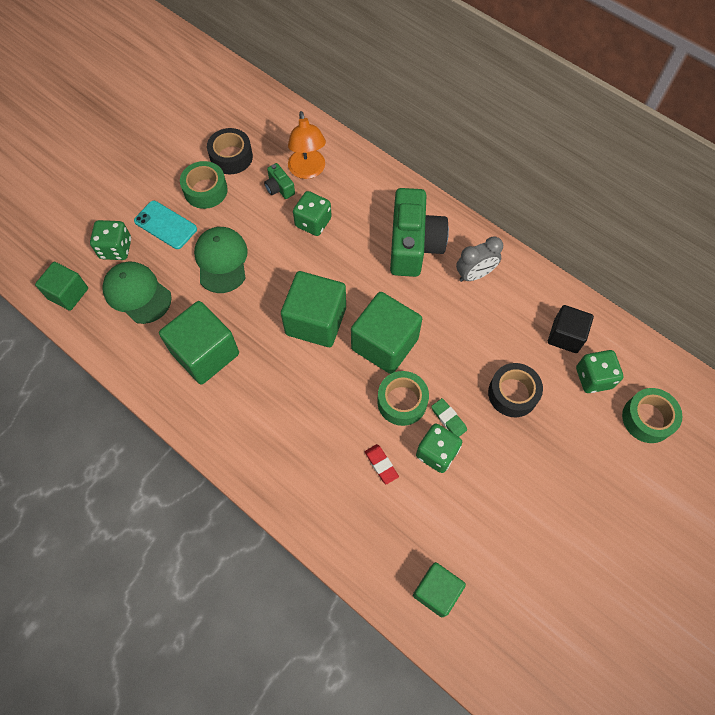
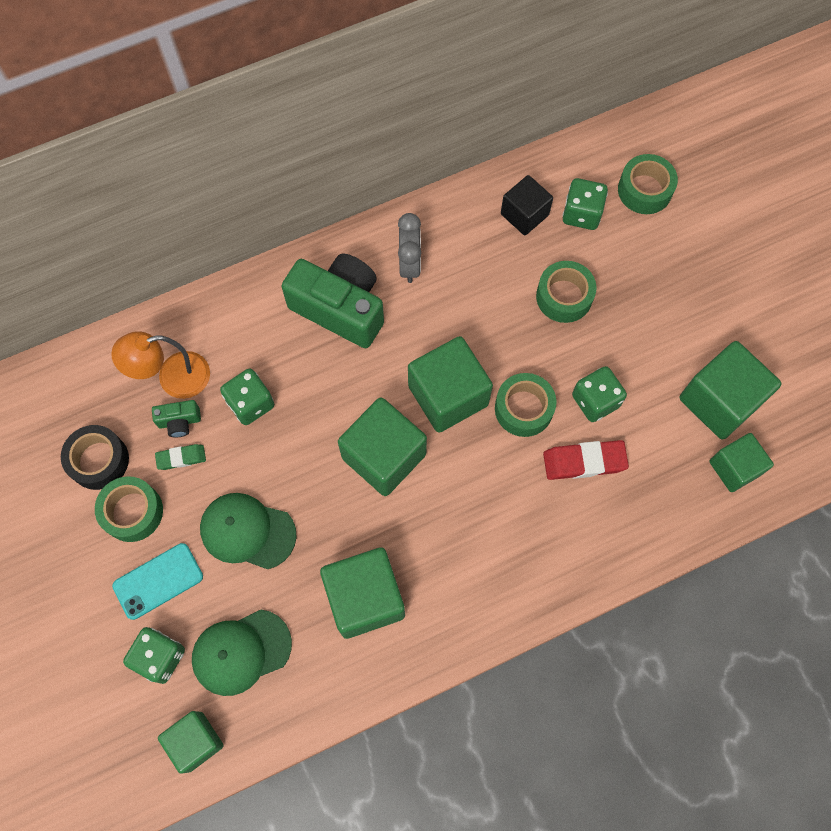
camera: 65 degrees left, 5 degrees up
(308, 171) = (173, 378): orange lamp -> orange lamp turned 150 degrees clockwise
(381, 464) = (584, 461): red eraser -> red eraser, size x1.68
(448, 419) = (564, 372): green eraser -> green eraser (181, 458)
(490, 555) = (719, 401): none -> green cube
(512, 393) = (564, 296): black tape -> green tape

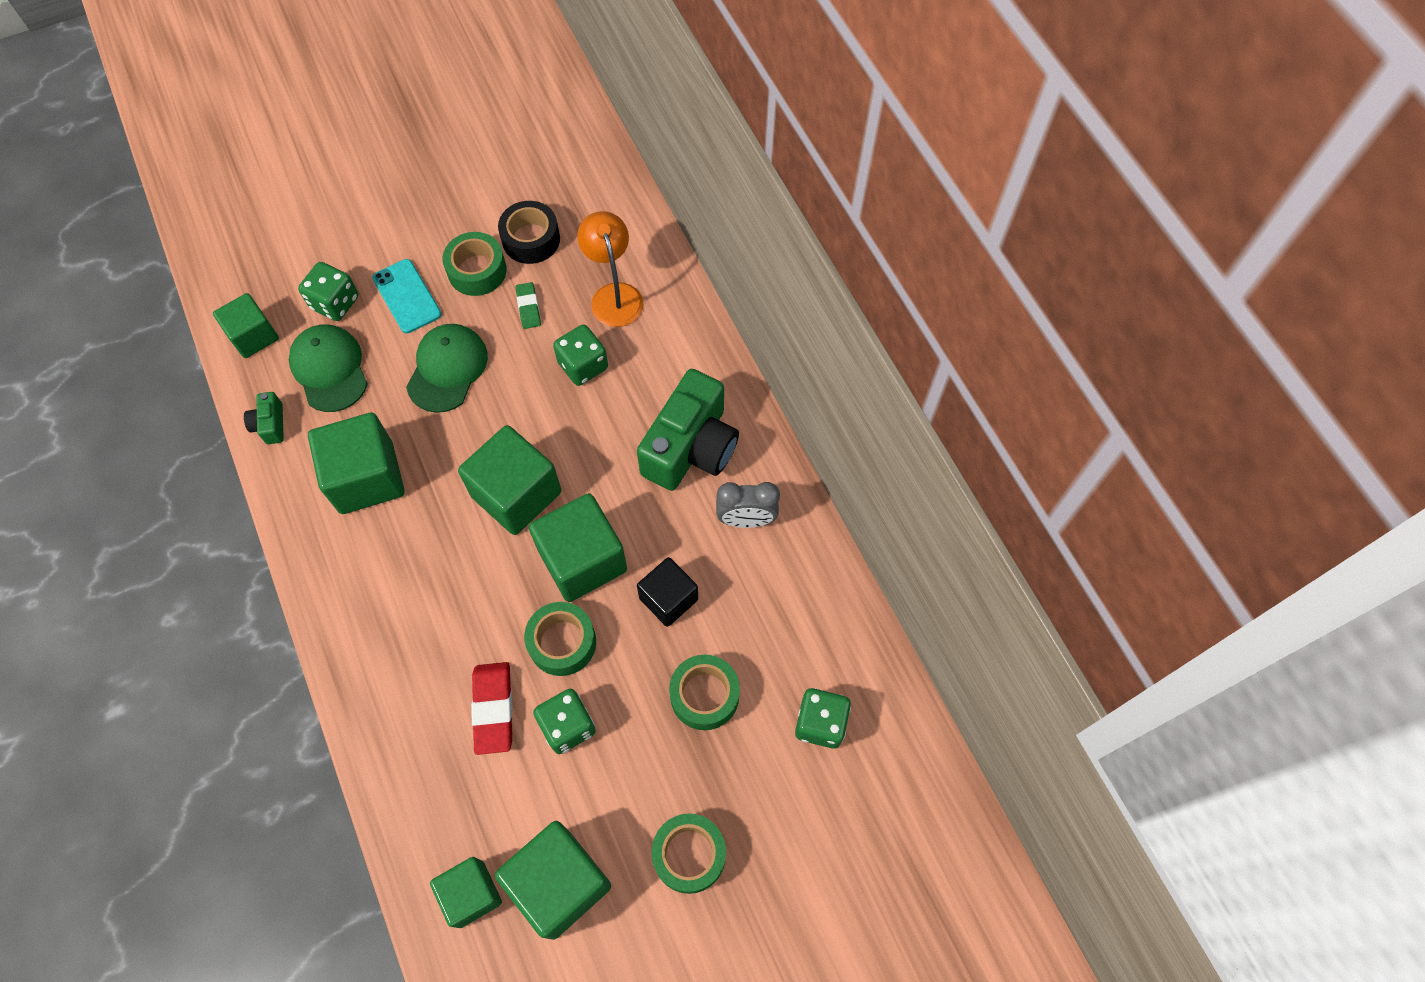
camera: 90 degrees right, 5 degrees down
(179, 422) = (567, 303): green camera -> green camera (270, 424)
(524, 214) = (816, 652): black cube -> black cube (668, 599)
(644, 190) = (859, 809): green tape -> green tape (689, 855)

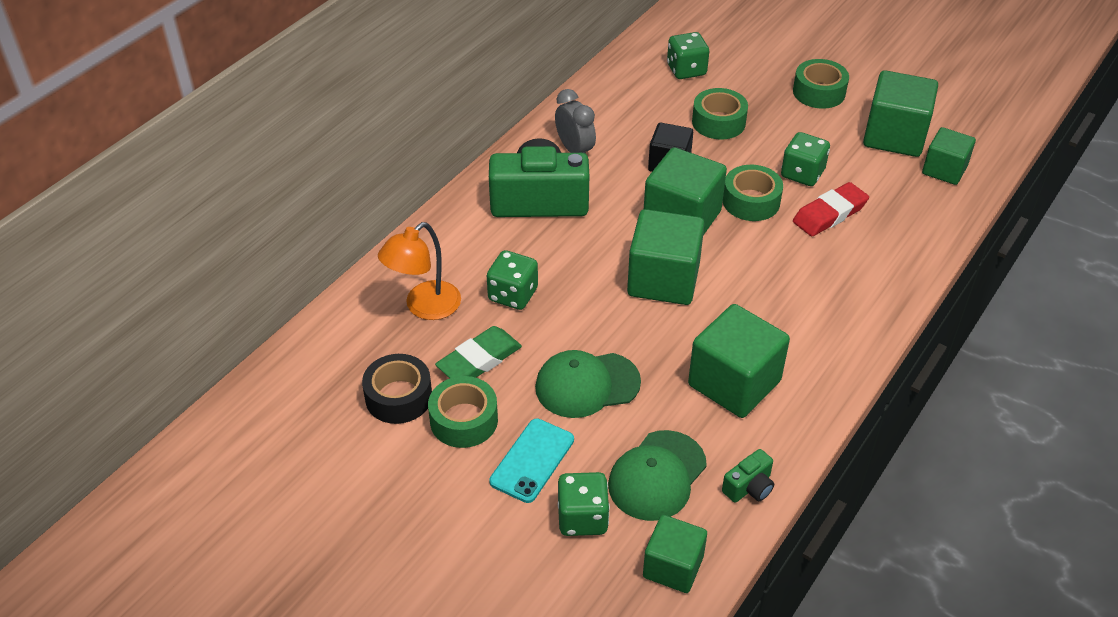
camera: 120 degrees left, 20 degrees down
(528, 307) = (479, 360): green eraser -> green eraser, size x1.68

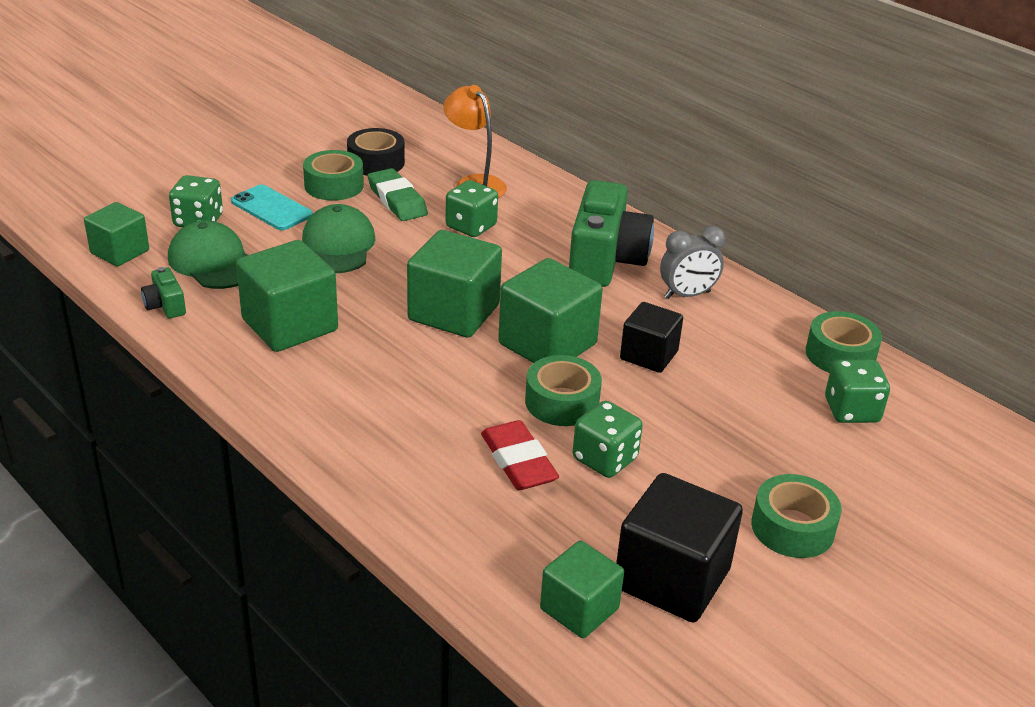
camera: 100 degrees right, 10 degrees down
(718, 122) = (728, 412): green tape -> green tape (840, 355)
(894, 136) = (672, 579): green cube -> black cube

